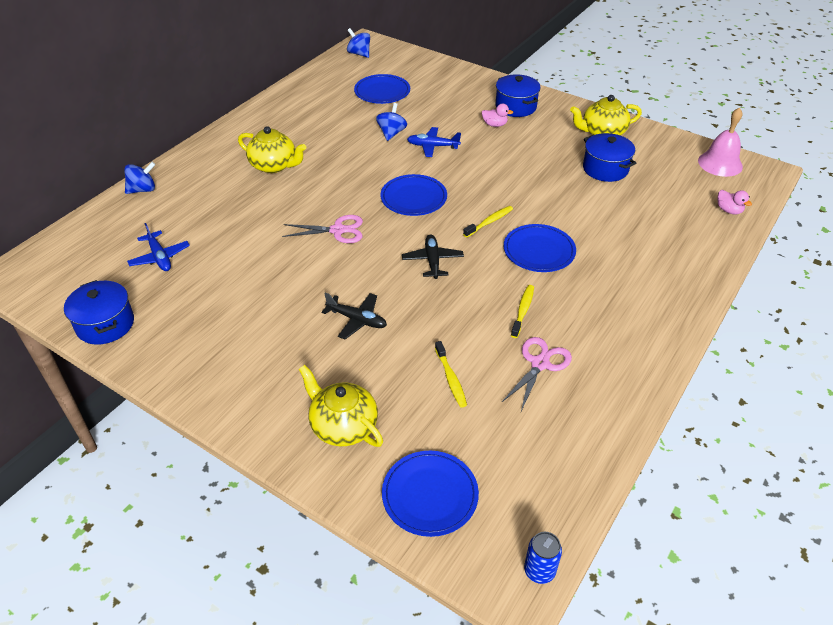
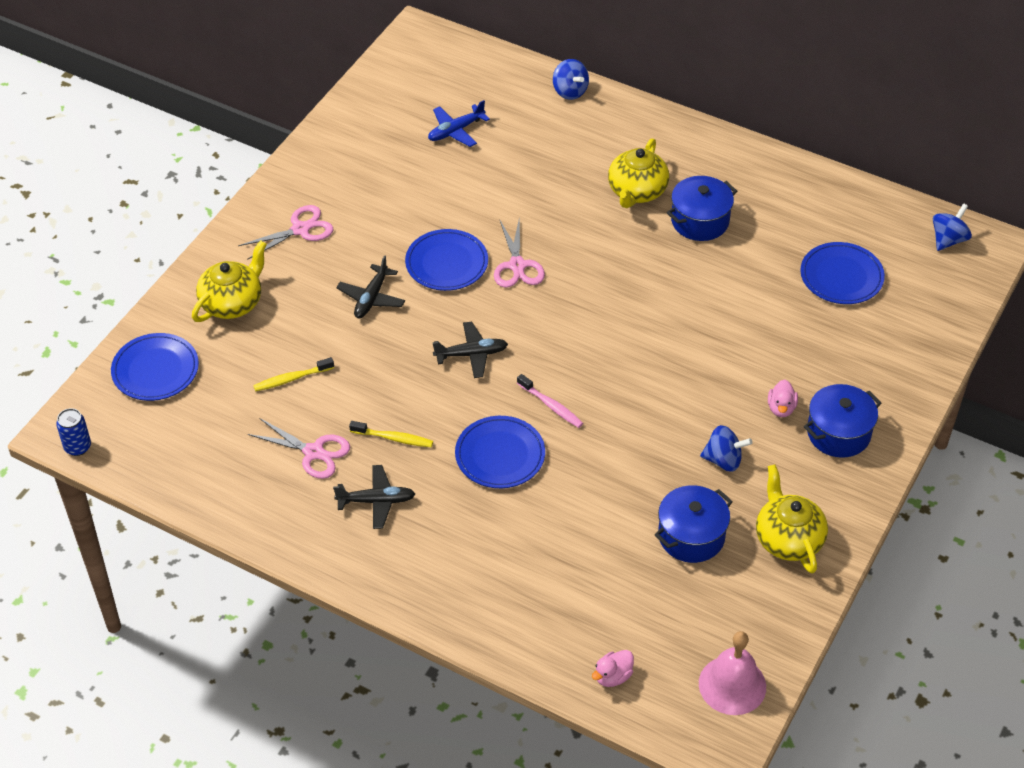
camera: 85 degrees right, 5 degrees up
(105, 324) = (355, 116): blue pot -> blue pot (700, 221)
(252, 370) = (300, 229): none -> pink scissors
(391, 133) = (734, 296): blue spinning top -> blue spinning top (723, 460)
(413, 198) = (590, 329): blue plate -> blue plate (446, 263)
(432, 146) = (710, 341): blue plane -> none
(489, 222) = (551, 406): yellow toothbrush -> pink toothbrush
(591, 323) = (376, 501): none -> black plane

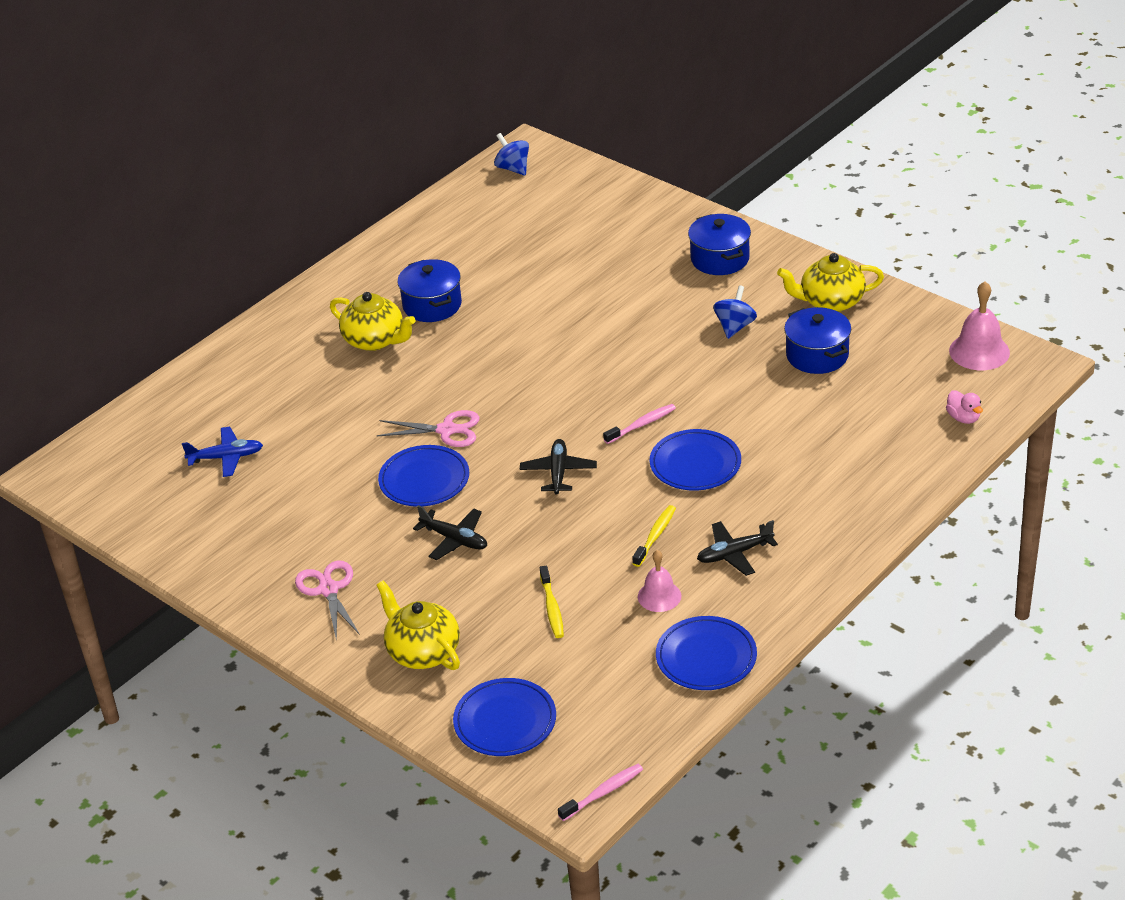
camera: 75 degrees left, 10 degrees down
(77, 447) = (603, 792): blue can -> pink toothbrush
(314, 452) = (659, 596): pink scissors -> pink bell
(376, 501) = (734, 554): black plane -> black plane turned 120 degrees counterclockwise
(455, 131) = (226, 457): blue plane -> blue plane turned 75 degrees counterclockwise
(570, 91) = (206, 370): blue spinning top -> none
(781, 408) = (683, 286): pink duck -> none
(841, 276) = (536, 232): blue plate -> blue plate (706, 657)

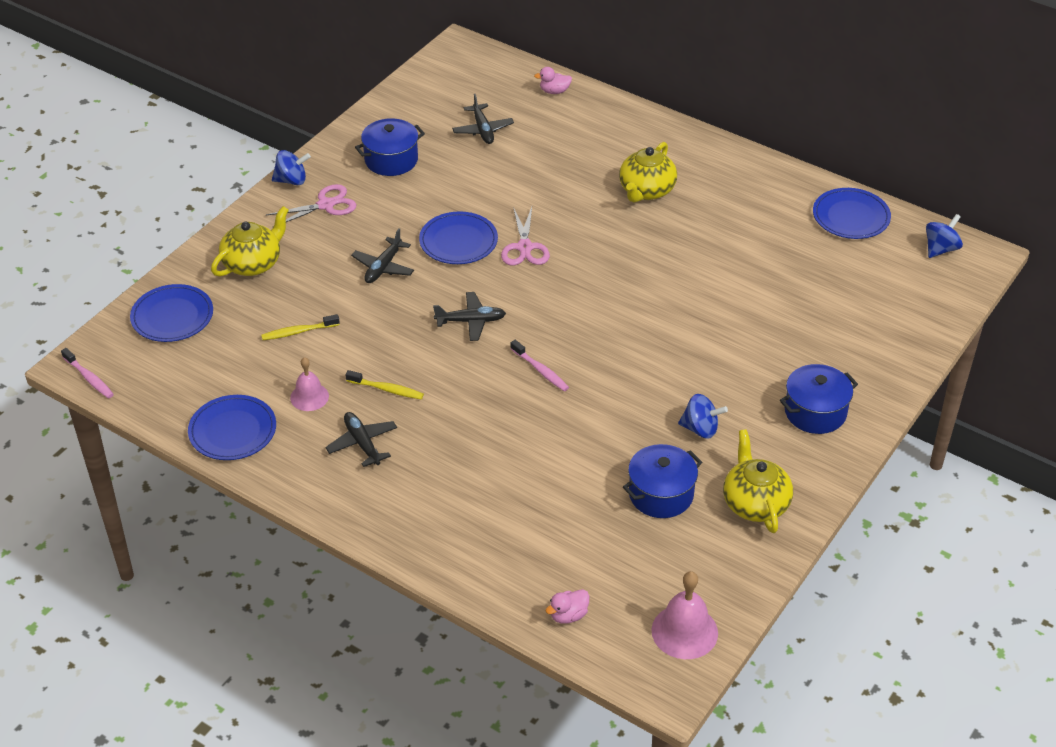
camera: 80 degrees right, 5 degrees up
(173, 399) = (554, 91): none -> pink duck
(226, 457) = (482, 130): blue plane -> black plane
(271, 621) = (292, 180): none -> blue spinning top
(432, 305) = (703, 219): blue pot -> blue pot (391, 160)
(695, 464) = (486, 410): blue plate -> blue plate (851, 217)

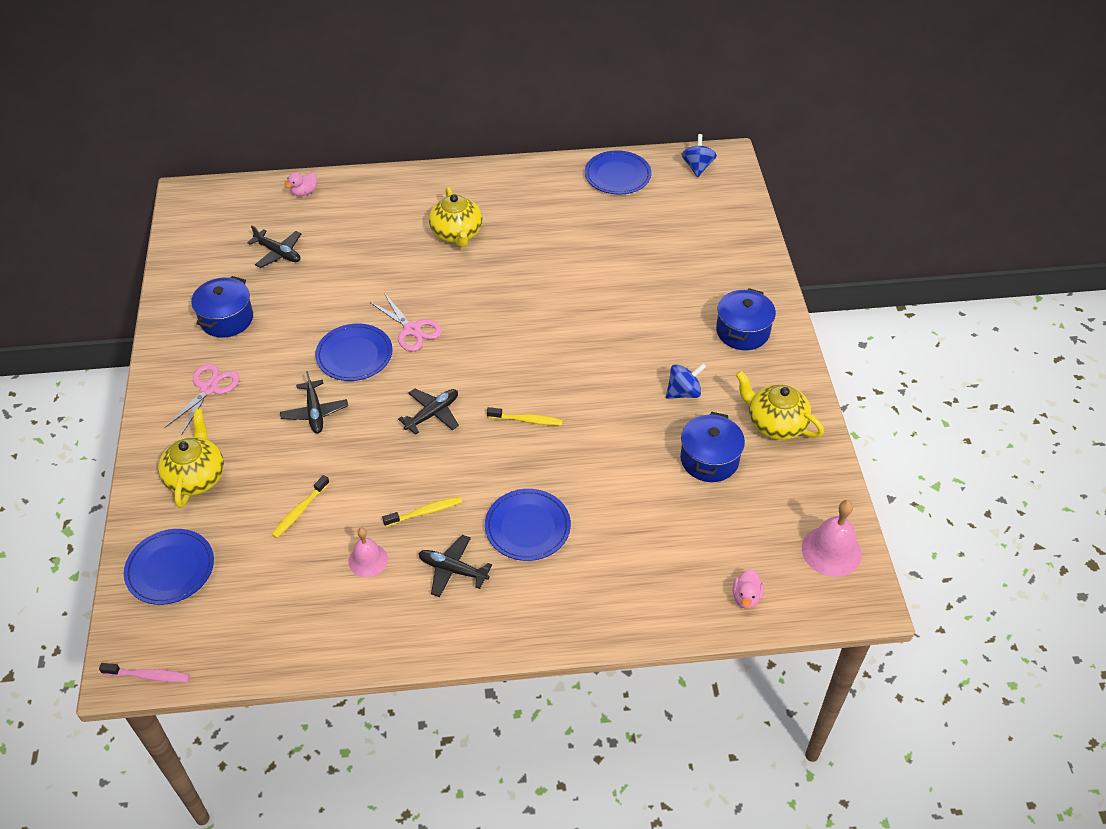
camera: 40 degrees left, 5 degrees up
(232, 431) = (333, 633): blue plate -> blue plate (527, 527)
(292, 180) = (155, 384): blue spinning top -> none
(540, 370) = (527, 420): pink toothbrush -> yellow toothbrush

